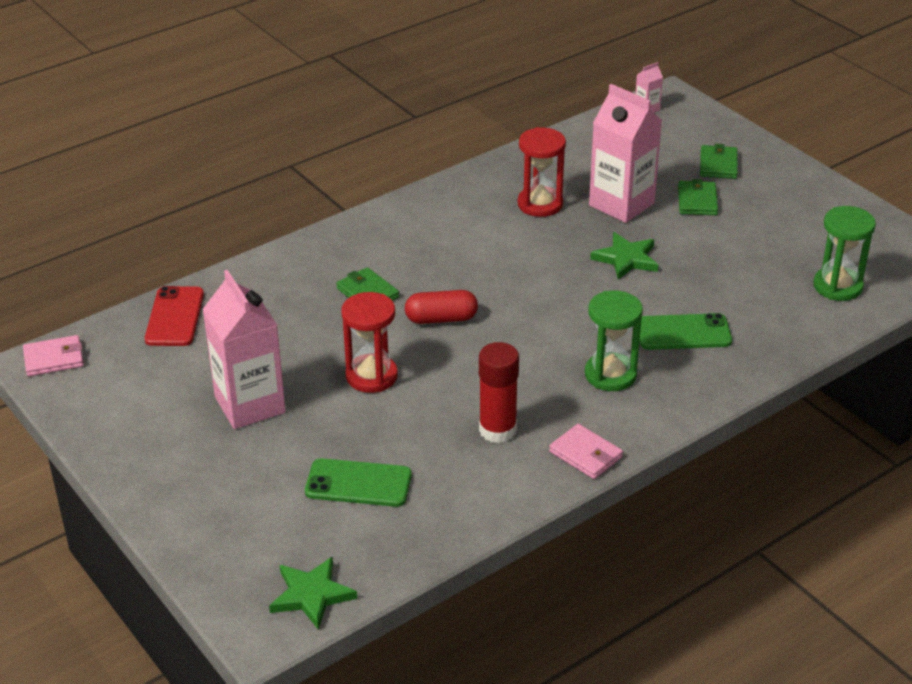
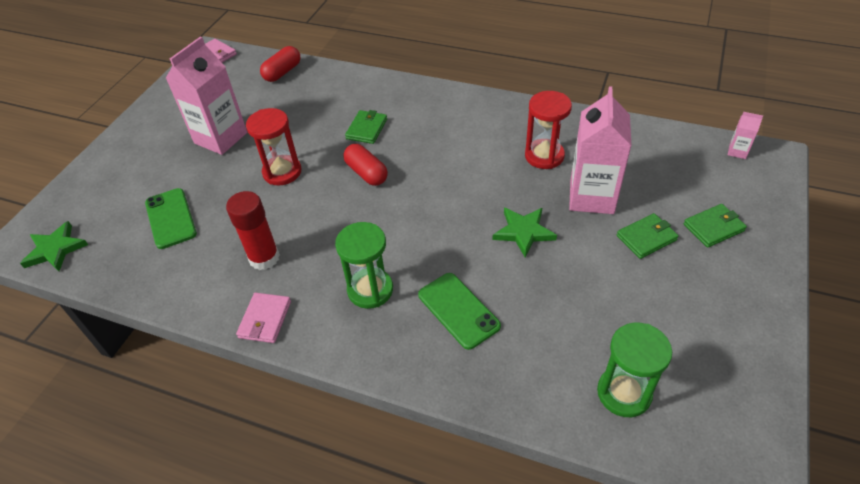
camera: 60 degrees right, 10 degrees up
(175, 317) = (282, 72): red phone -> red capsule

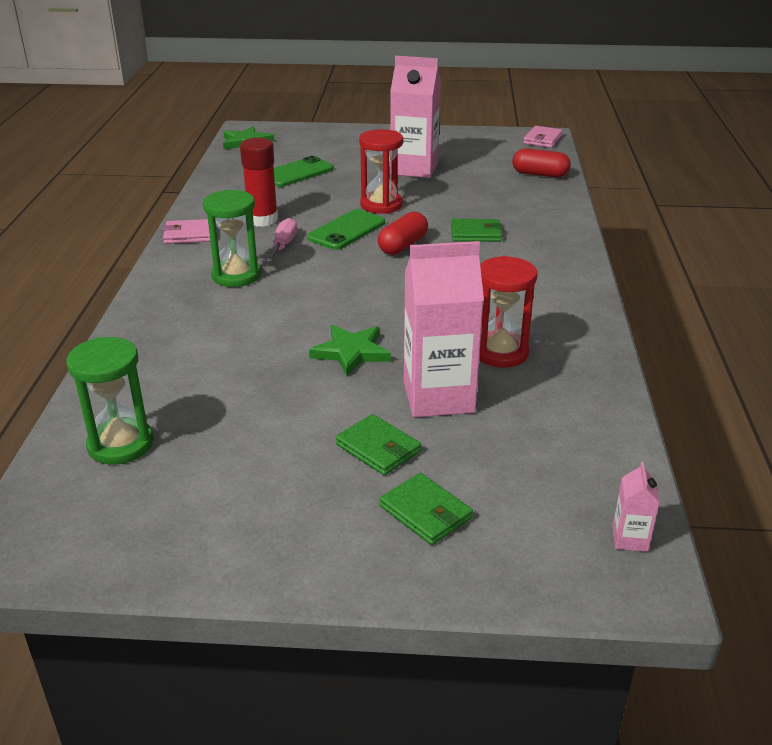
camera: 70 degrees right, 15 degrees down
(326, 249) = (283, 245): none -> pink screwdriver
(458, 310) = (220, 326): green phone -> green phone (346, 230)

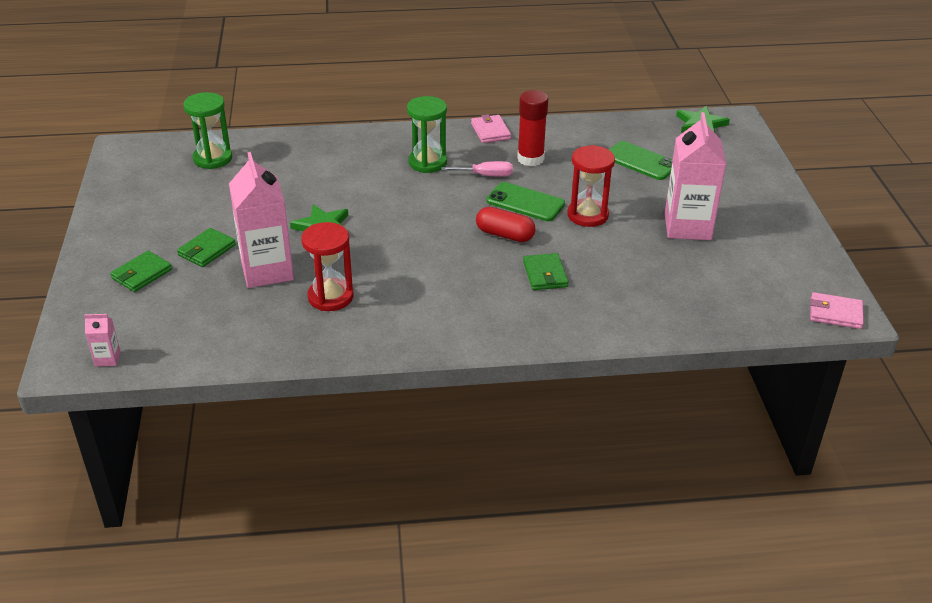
camera: 80 degrees right, 5 degrees up
(540, 174) = (718, 312): red capsule -> none

